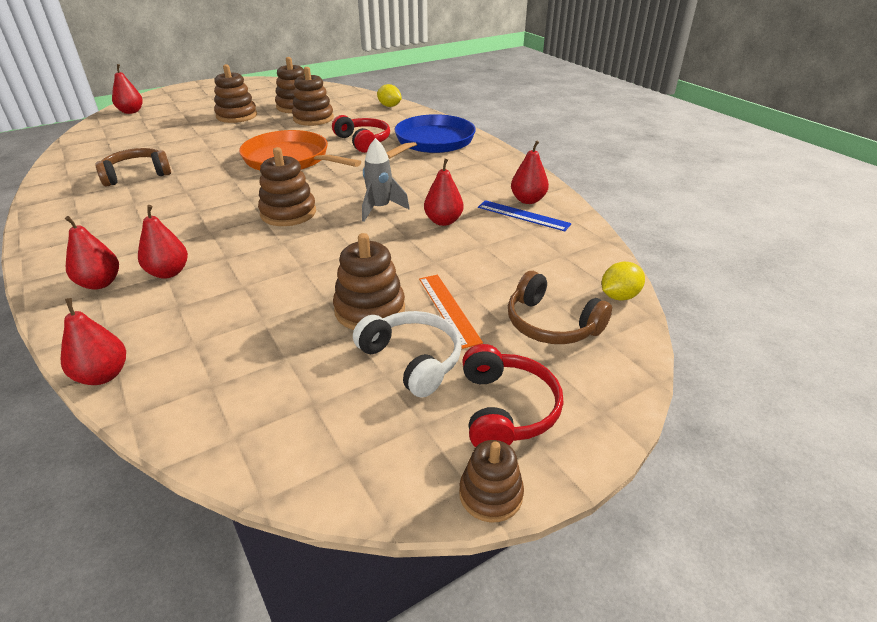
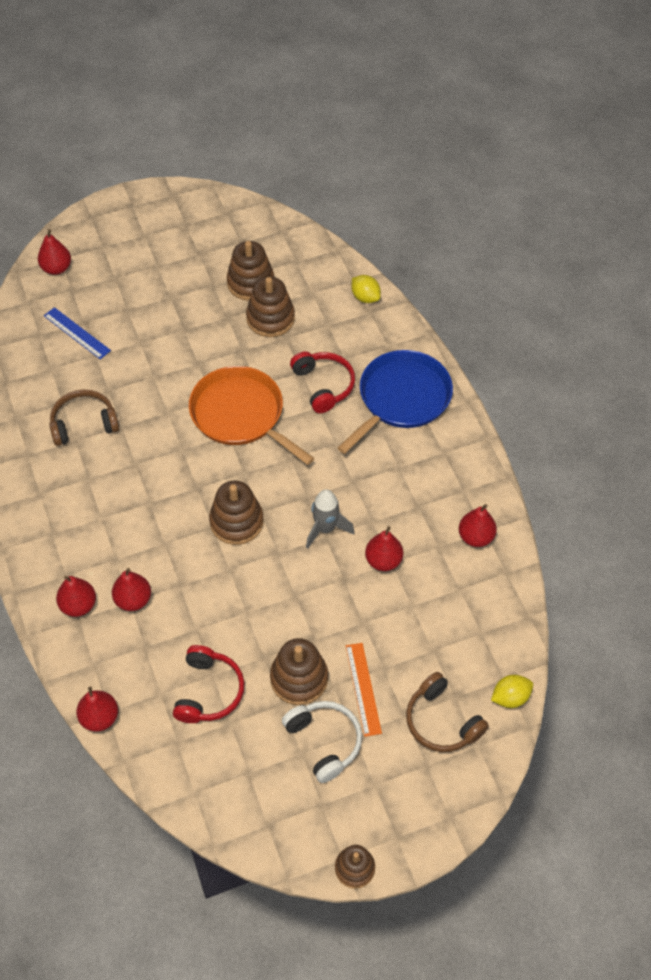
camera: 10 degrees right, 20 degrees up
(236, 116) = (180, 298): brown stacking toy -> none
(505, 409) = (382, 802): red headphones -> red headphones (208, 691)
(523, 215) = (463, 563): blue ruler -> blue ruler (77, 333)

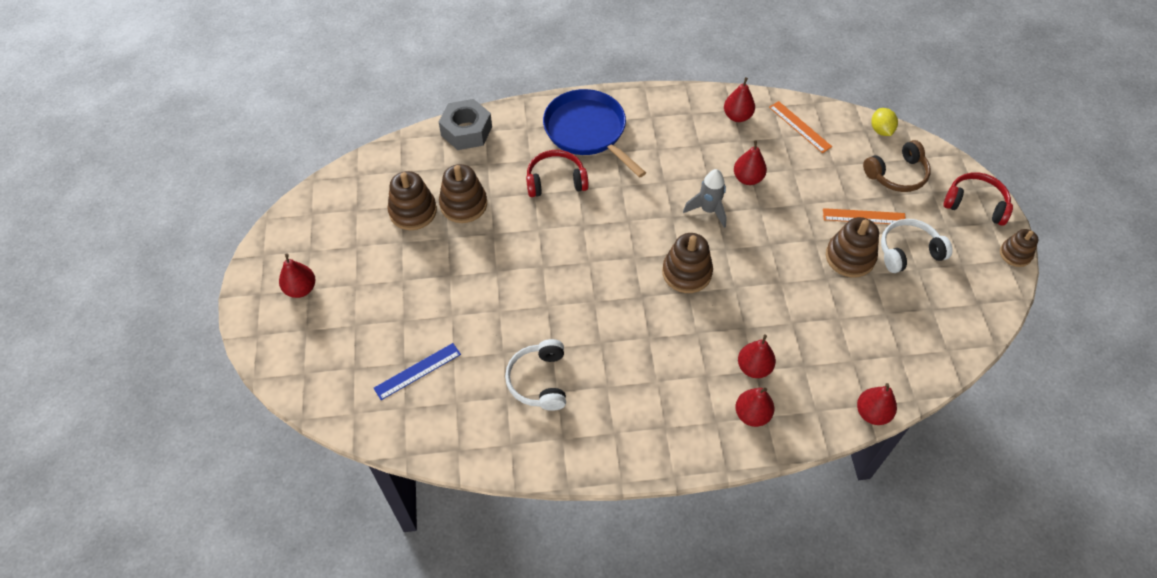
camera: 75 degrees left, 0 degrees up
(56, 268) = (317, 378): red pear -> red pear (301, 289)
(84, 424) = (539, 381): brown headphones -> white headphones
(208, 691) = (854, 324): red headphones -> red headphones (975, 204)
(241, 415) = (569, 248): orange pan -> none
(365, 297) = (466, 131): yellow lemon -> grey nut
(483, 605) = (800, 127): none -> orange ruler

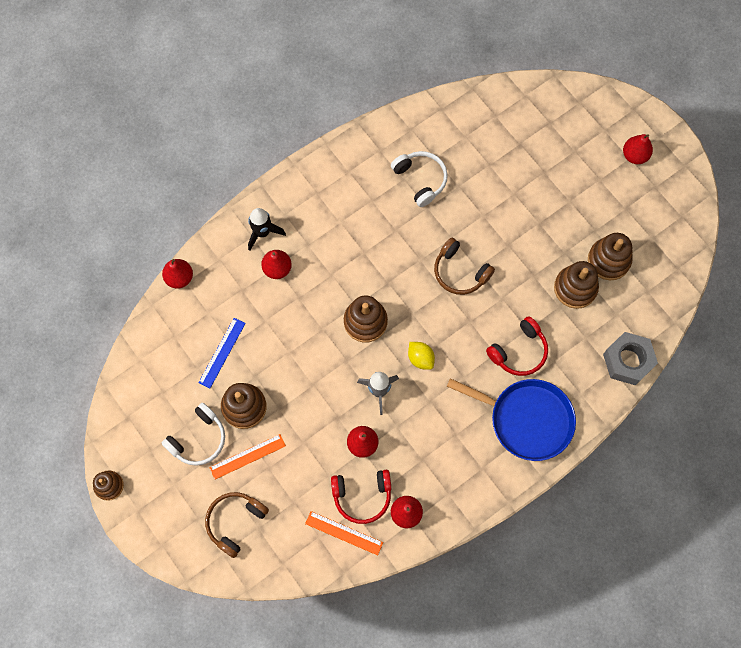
camera: 150 degrees right, 15 degrees up
(417, 371) = (506, 143): blue ruler -> blue ruler (222, 352)
(562, 270) = (460, 272): none -> brown headphones
(752, 414) = (263, 233): red pear -> black rocket
(881, 130) = (268, 571): yellow lemon -> yellow lemon (420, 358)
(975, 204) = (156, 525): red headphones -> red headphones (362, 496)

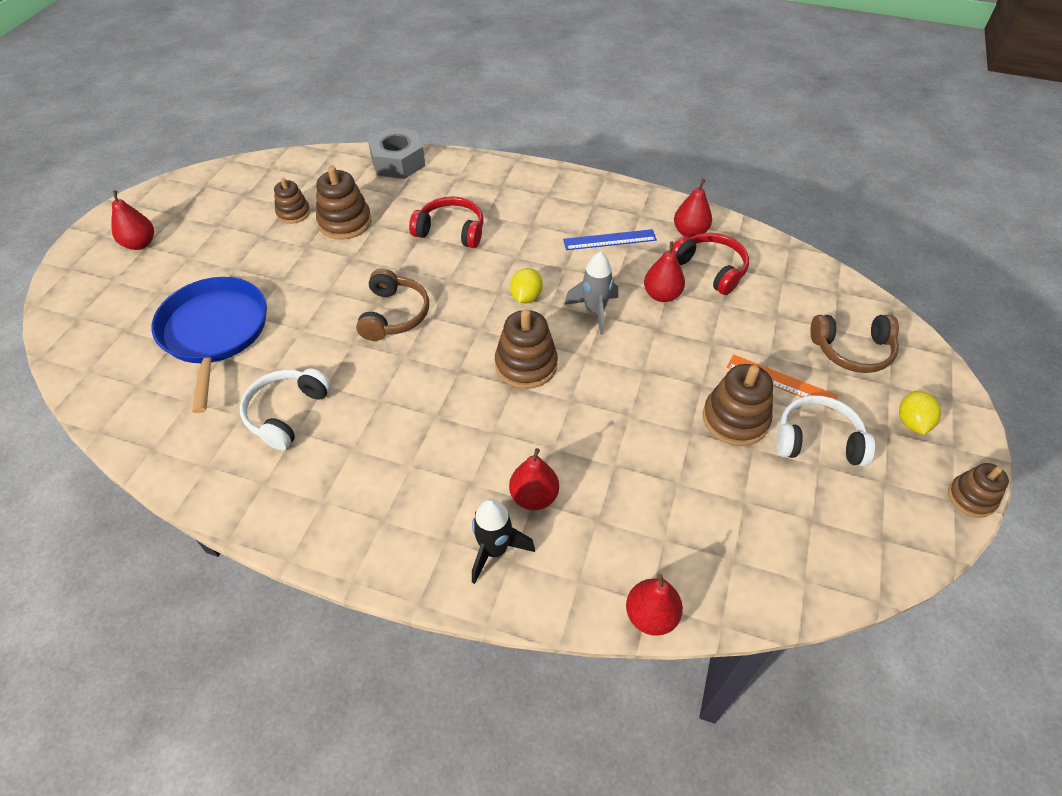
camera: 125 degrees left, 20 degrees down
(168, 504) = (912, 422): none -> yellow lemon
(222, 352) = (698, 486): blue ruler -> blue ruler (609, 240)
(344, 533) = (758, 264): orange ruler -> none
(526, 419) = (517, 197): blue pan -> blue pan (214, 332)
(608, 260) = (293, 213): brown stacking toy -> brown stacking toy, size x0.64

